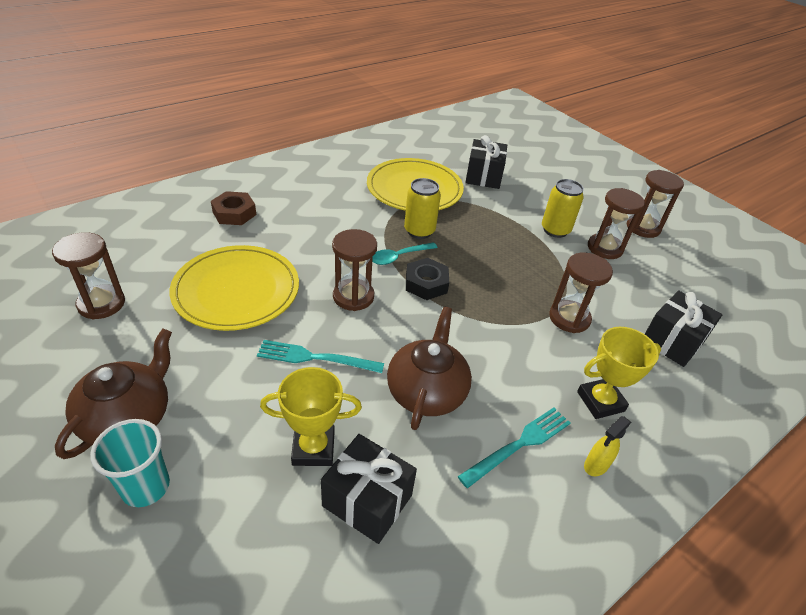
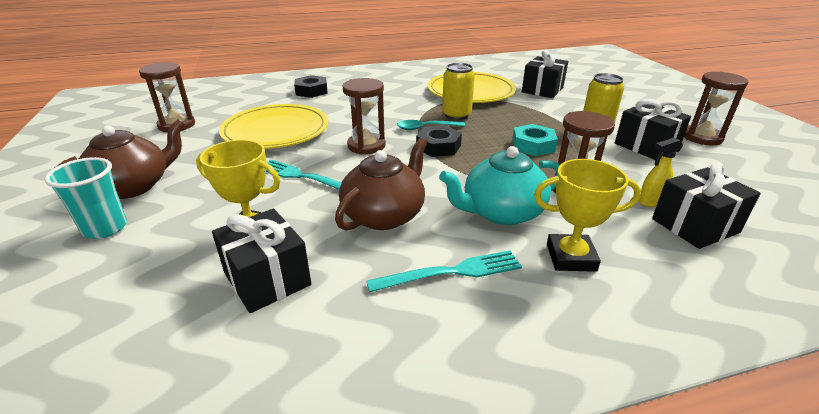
camera: 25 degrees right, 10 degrees down
(234, 213) = (311, 91): brown nut -> black nut
(512, 265) = (533, 145): none -> turquoise nut
(525, 362) = (501, 212): none -> turquoise teapot
(595, 465) = (531, 309): yellow spray bottle -> yellow spray bottle (650, 202)
(605, 248) = (646, 146): brown hourglass -> black gift

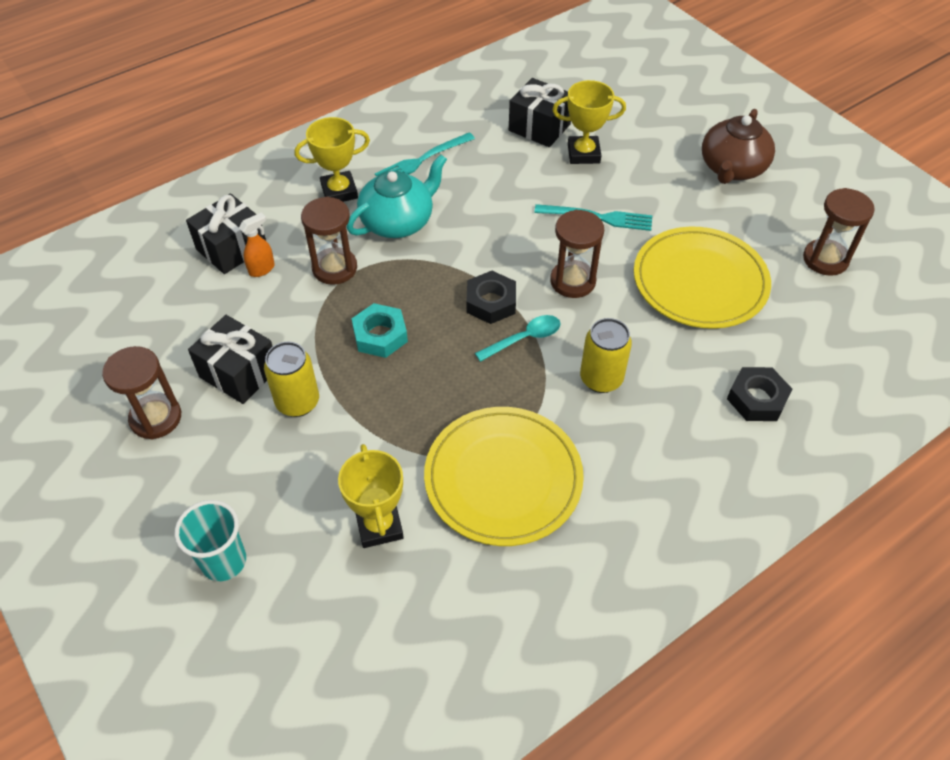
camera: 160 degrees right, 20 degrees up
(105, 228) = (692, 131): turquoise cup -> turquoise cup (224, 561)
(384, 215) = (495, 194): brown teapot -> none
(456, 115) = (497, 385): yellow can -> yellow can (601, 379)
(542, 90) = (379, 525): black gift -> yellow trophy
(650, 202) = (262, 269): yellow spray bottle -> orange spray bottle

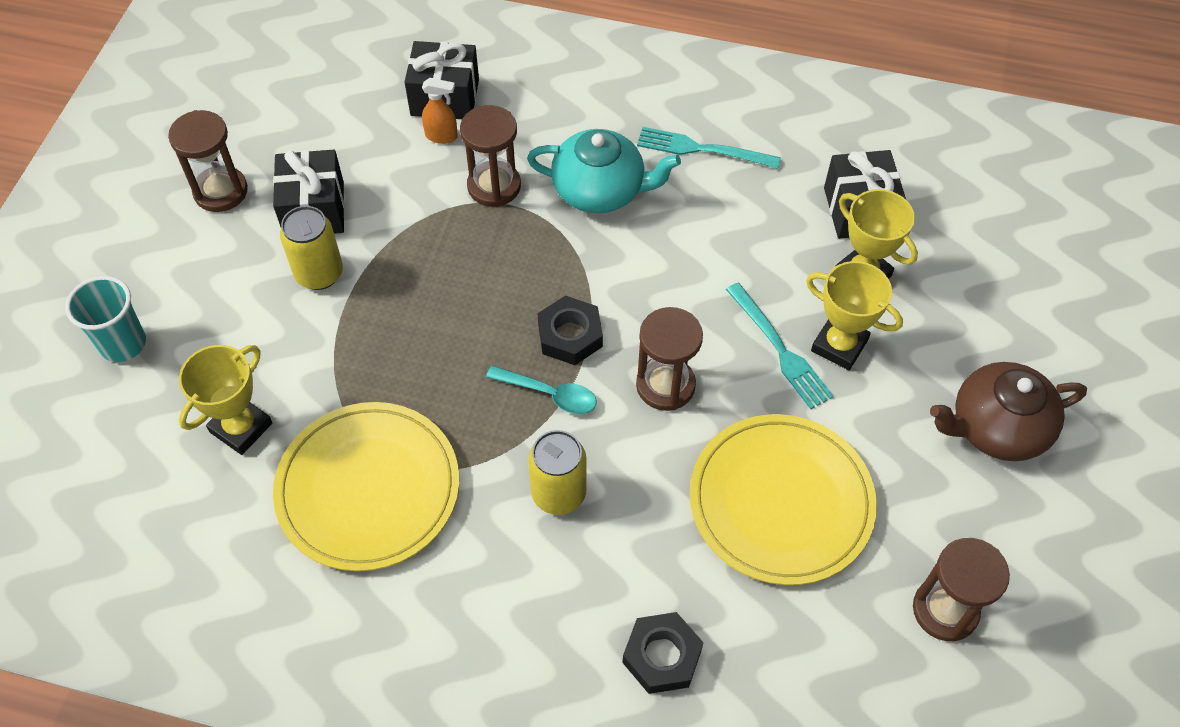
camera: 50 degrees right, 5 degrees up
(339, 191) = (592, 119): yellow trophy -> yellow trophy (839, 345)
(380, 335) = (447, 278): turquoise nut -> none

